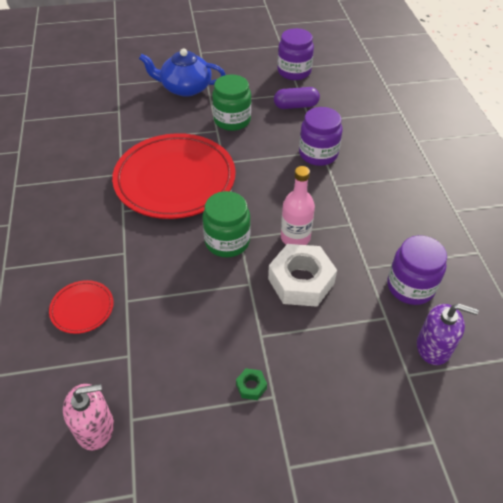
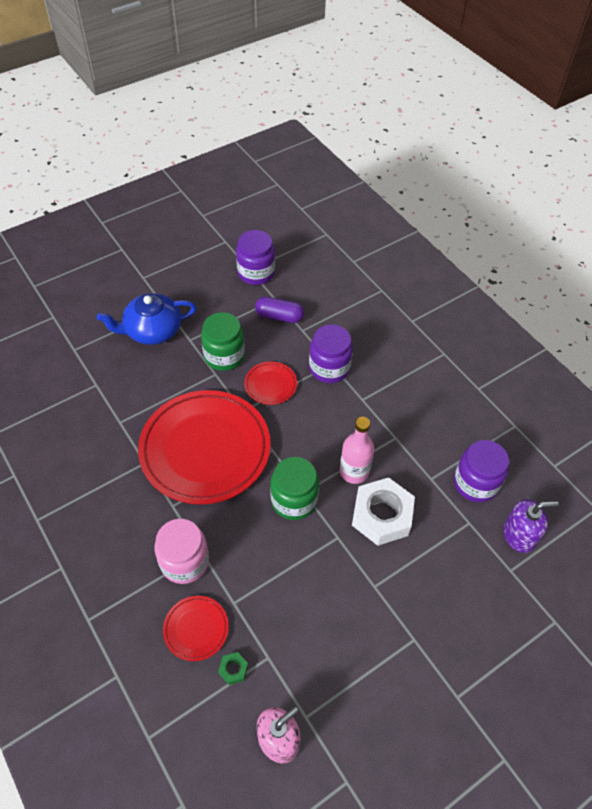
camera: 25 degrees left, 5 degrees up
(106, 254) = (184, 561): none -> pink jar
(251, 386) = (391, 638): green nut -> green nut (233, 669)
(259, 151) = (270, 385): none -> red plate
(296, 106) = (279, 316): purple capsule -> purple capsule turned 45 degrees clockwise

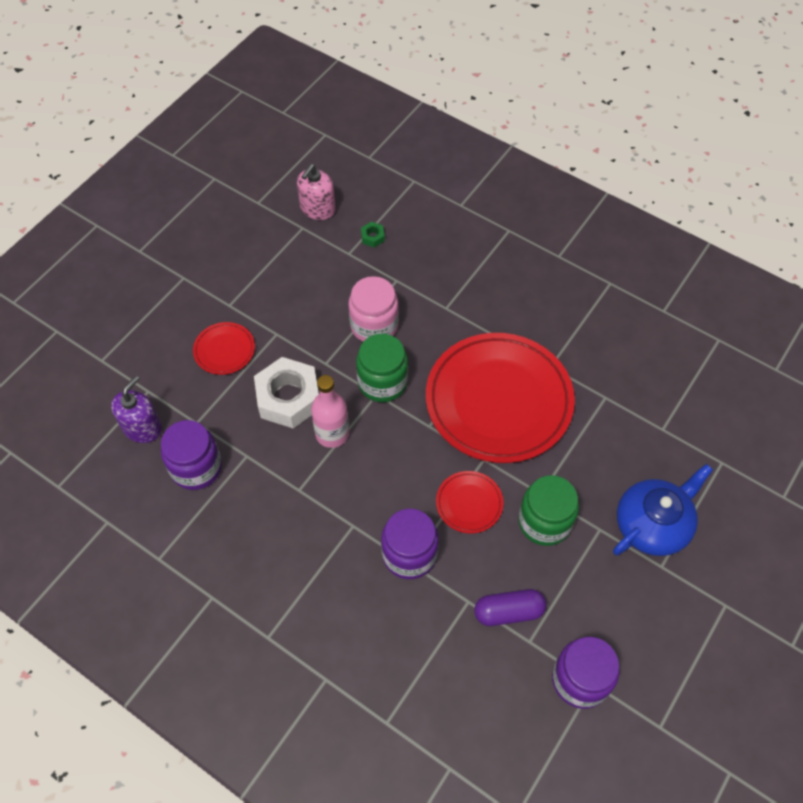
camera: 160 degrees right, 5 degrees up
(184, 561) = (456, 295): pink jar -> pink jar (374, 325)
(196, 629) = (417, 252): red plate -> red plate (224, 350)
(519, 535) = (142, 428): purple soap dispenser -> purple soap dispenser turned 150 degrees clockwise

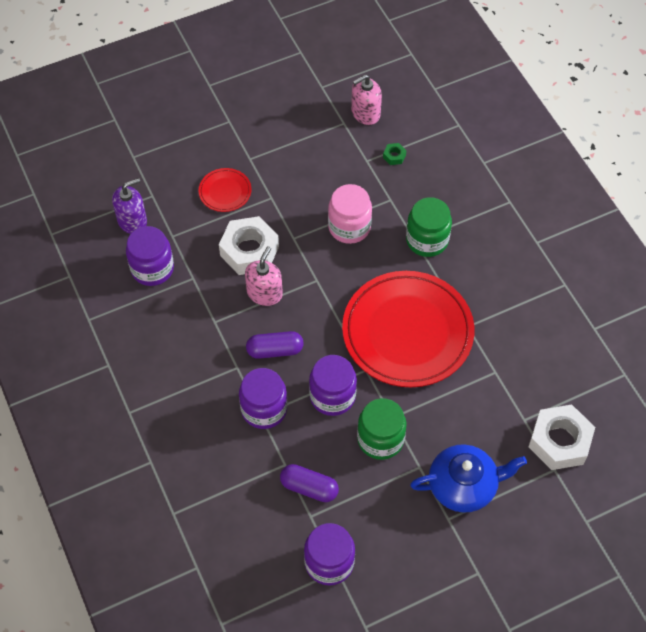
camera: 30 degrees right, 0 degrees up
(332, 433) = (264, 293): pink bottle -> pink soap dispenser
(381, 487) = (275, 350): none -> purple capsule
(382, 382) = (327, 273): green jar -> green jar (427, 240)
(469, 503) = (332, 396): red plate -> purple jar
(708, 433) = (559, 441): none -> white nut

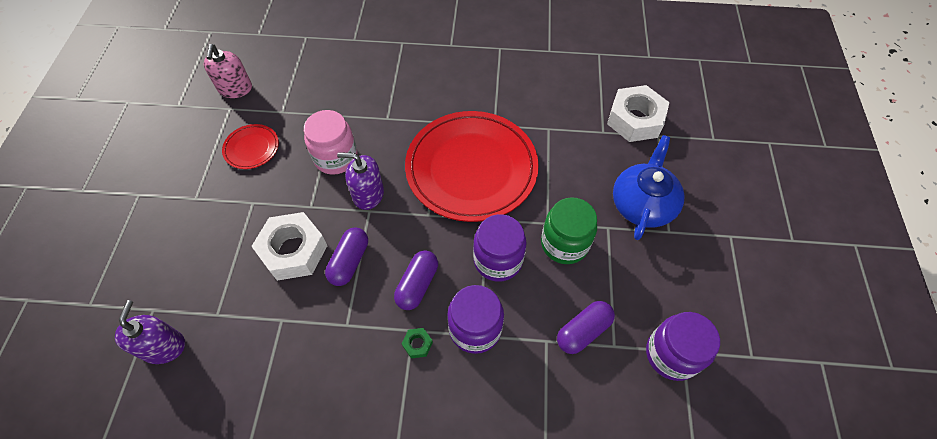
camera: 60 degrees left, 0 degrees up
(152, 269) = (238, 356): purple jar -> none
(225, 192) = (211, 238): red plate -> red plate (252, 148)
(264, 293) = (349, 261): pink soap dispenser -> purple capsule
(331, 270) = (368, 194): none -> purple soap dispenser
(394, 156) = (295, 91): green nut -> green nut (417, 344)
(427, 240) = (394, 110): green jar -> none

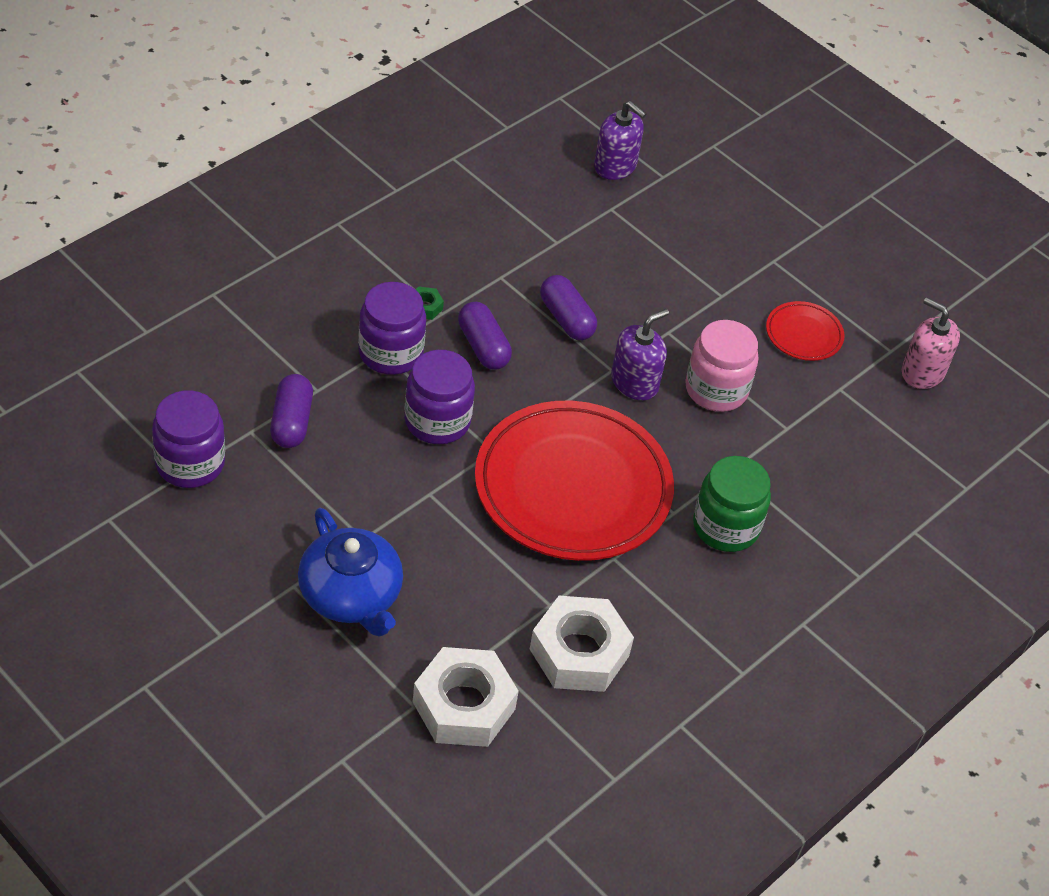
camera: 125 degrees right, 10 degrees down
(293, 251) = (625, 290): white nut -> white nut (579, 652)
(564, 243) = (390, 486): green jar -> green jar (725, 527)

